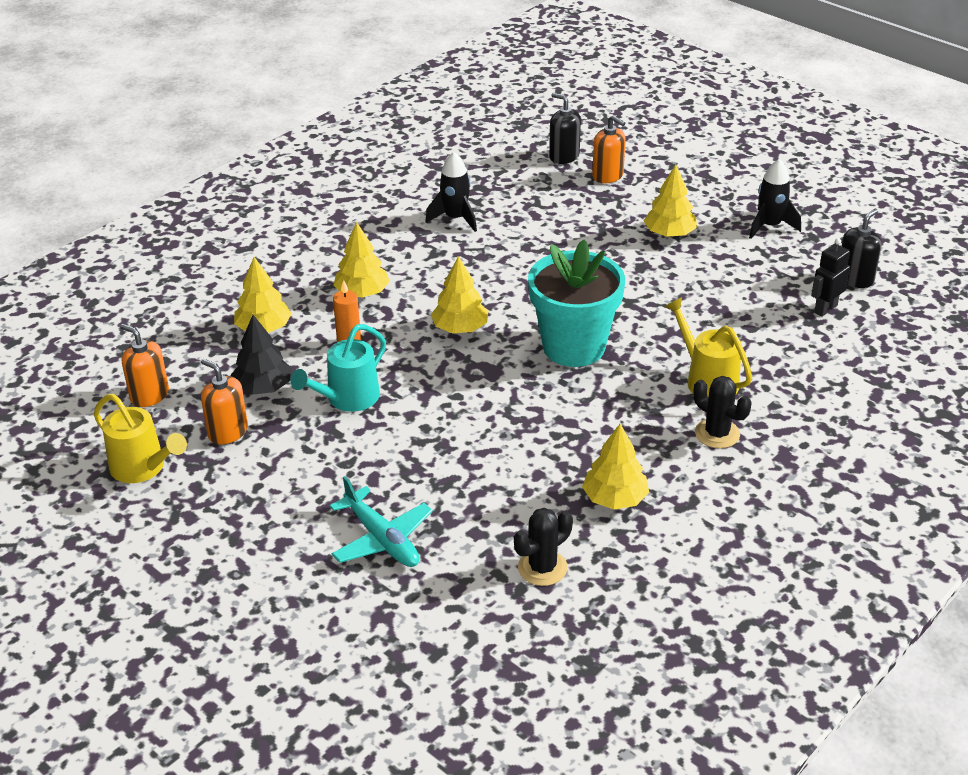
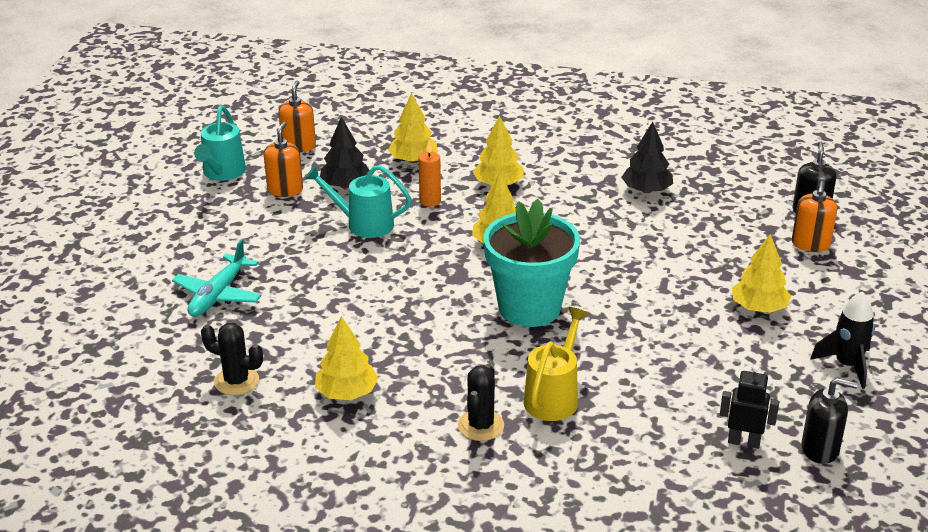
camera: 60 degrees right, 5 degrees down
(143, 468) = (222, 173): yellow watering can -> turquoise watering can
(455, 218) = (646, 190): black rocket -> black tree

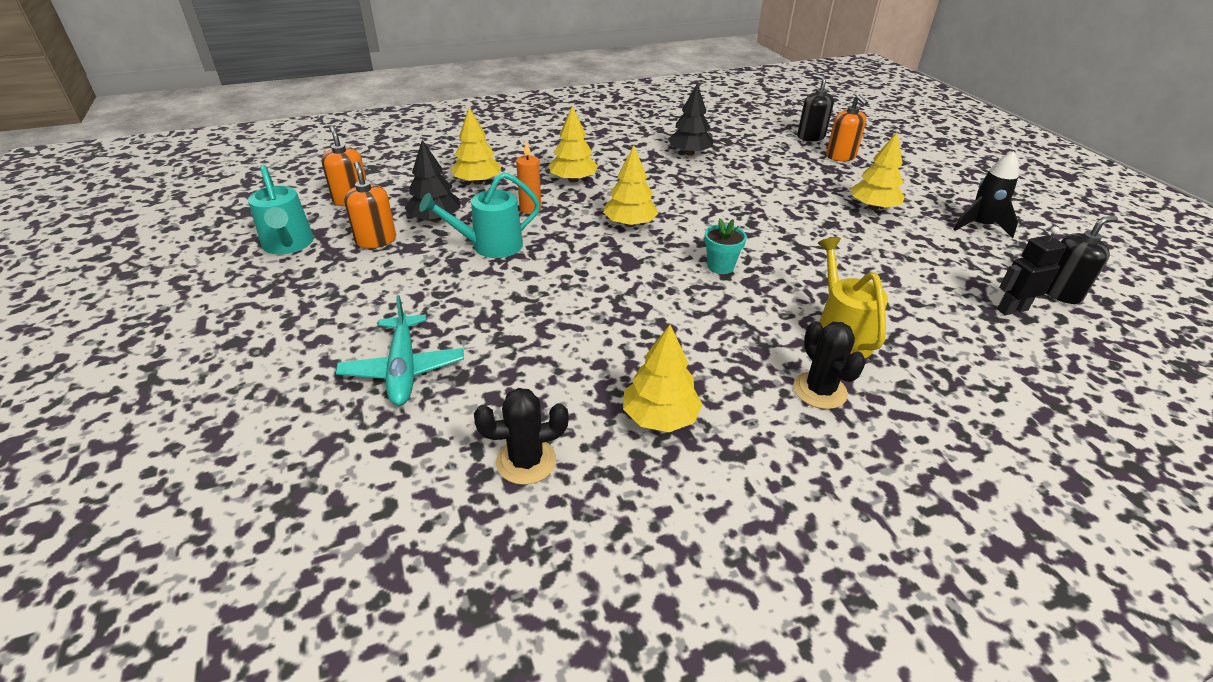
camera: 35 degrees left, 5 degrees up
(529, 308) = (720, 266): turquoise flower pot -> turquoise flower pot, size x0.43

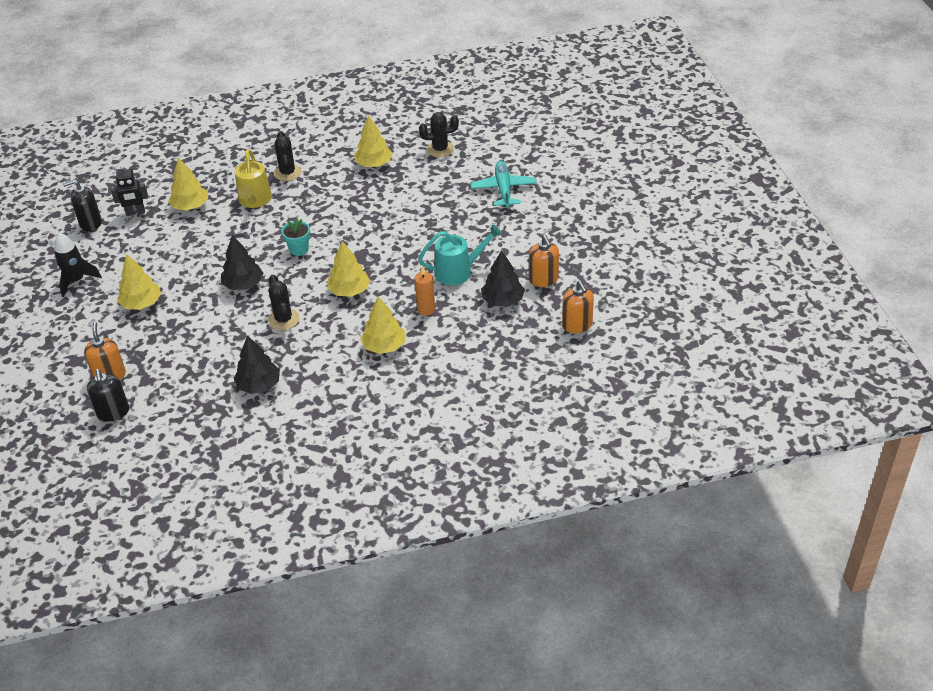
camera: 170 degrees left, 5 degrees up
(289, 245) = (606, 276): turquoise watering can -> none
(477, 182) = (471, 346): yellow tree -> yellow tree (190, 206)
(695, 197) = (283, 319): none -> black cactus
(767, 227) = (243, 284): none -> black tree

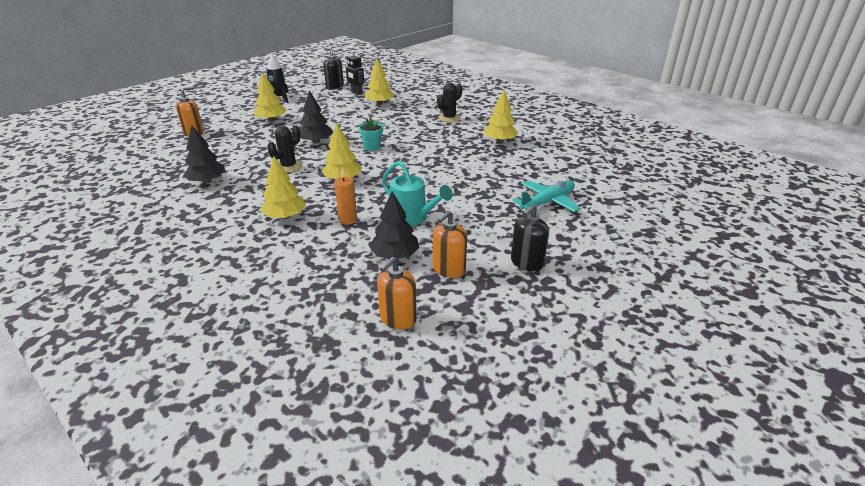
camera: 55 degrees right, 10 degrees down
(113, 412) = (157, 144): black soap dispenser -> black soap dispenser (527, 262)
(254, 201) = (407, 118): yellow watering can -> none
(440, 149) = (555, 158): black cactus -> none

